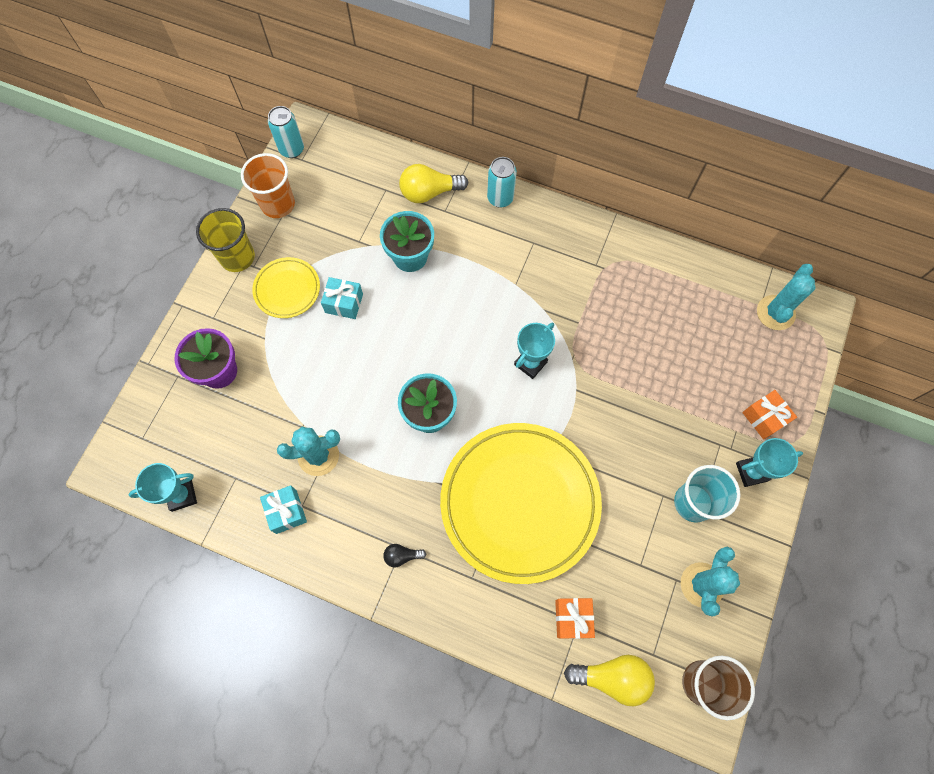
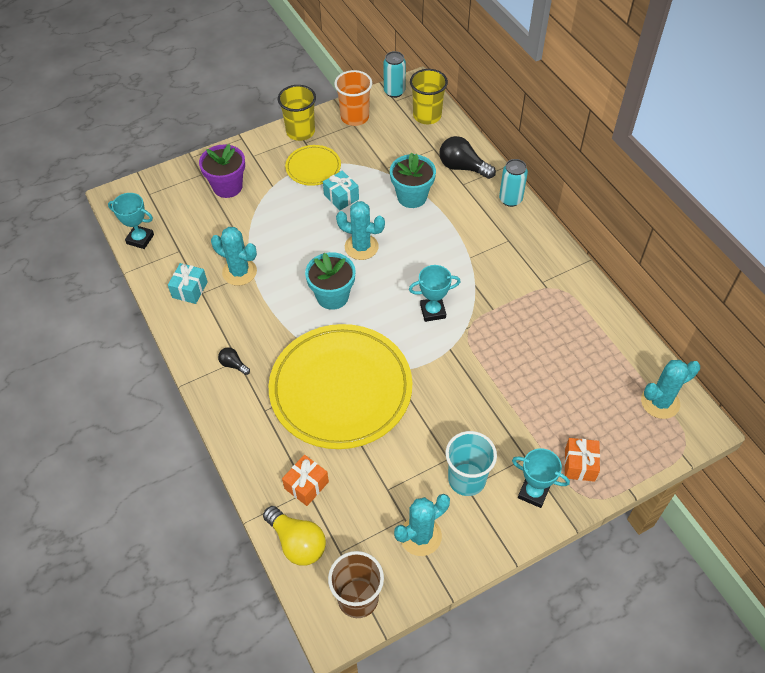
camera: 40 degrees right, 15 degrees down
(347, 157) = (427, 116): none -> yellow cup
(410, 343) = (361, 247): none -> turquoise cactus
(429, 192) = (462, 167): yellow light bulb -> black light bulb

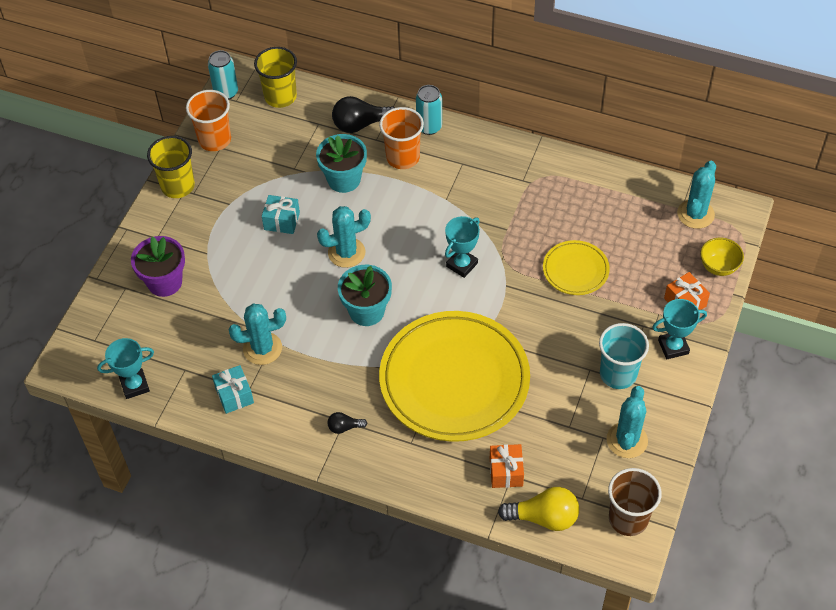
camera: 40 degrees left, 0 degrees up
(313, 167) = (227, 211): yellow plate -> yellow plate (575, 270)
(469, 208) = (403, 157): none -> orange cup
(638, 458) = (718, 267): none -> yellow bowl

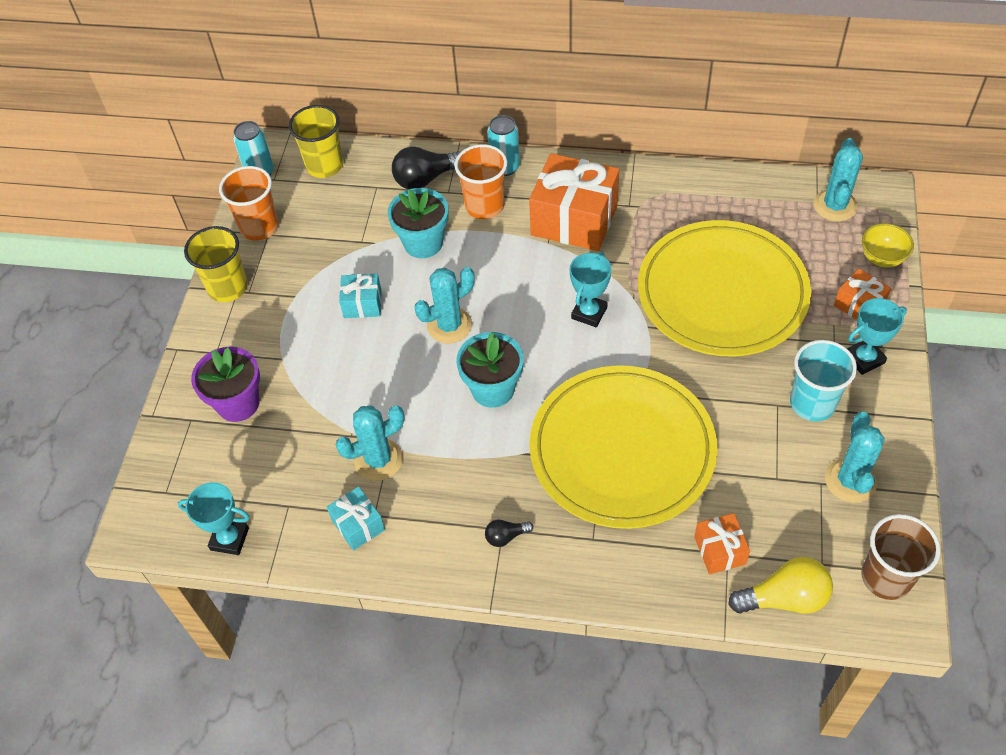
camera: 10 degrees left, 0 degrees up
(135, 385) = (229, 539): turquoise trophy -> turquoise trophy turned 45 degrees clockwise
(473, 184) = (574, 220): none -> orange gift
(575, 270) = (722, 293): yellow plate -> yellow plate, size x2.15

